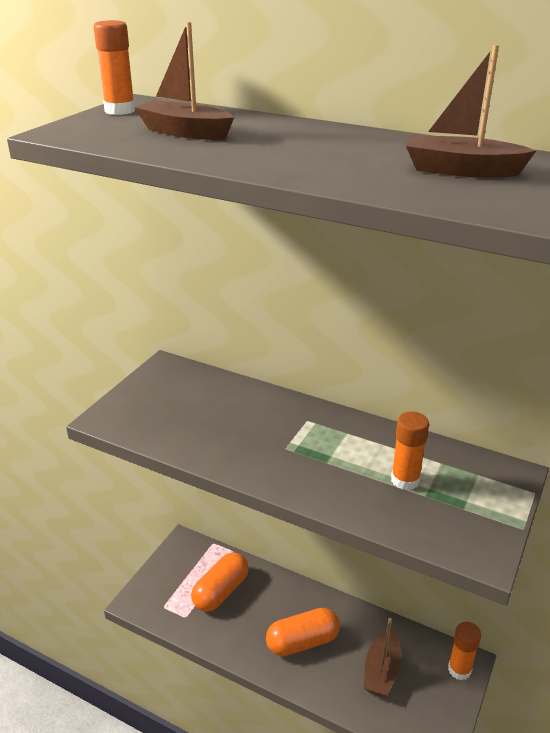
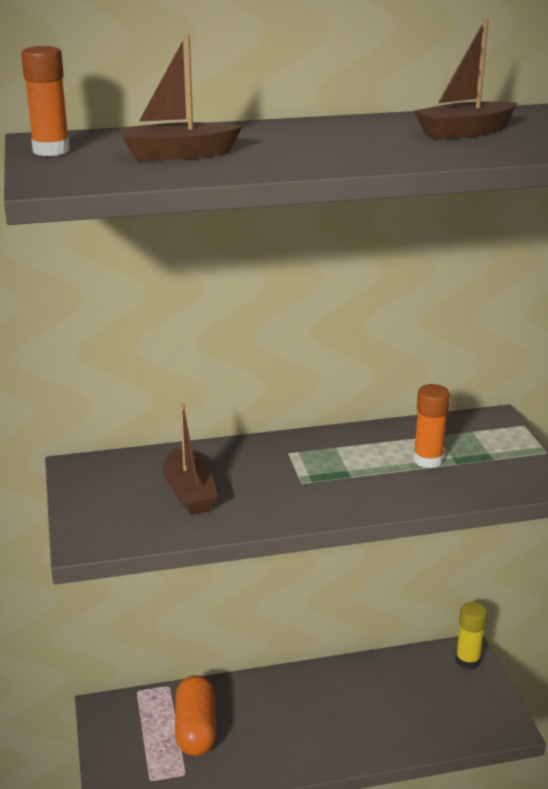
camera: 40 degrees left, 5 degrees down
(302, 642) = (321, 722): orange capsule -> none
(381, 671) = (411, 701): brown boat -> brown boat (189, 493)
(459, 669) = (467, 660): orange glue stick -> yellow glue stick

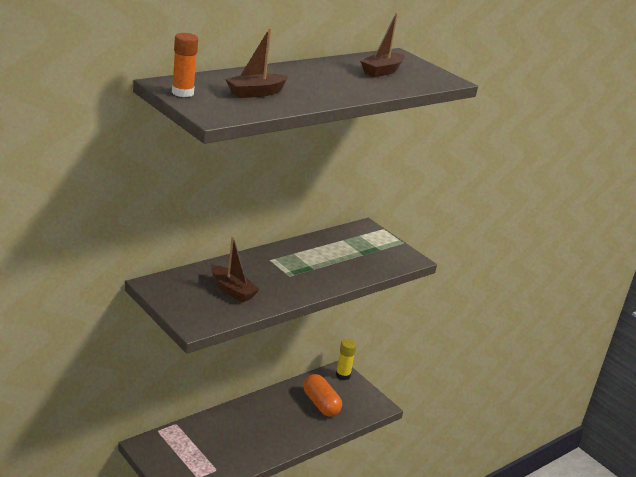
camera: 30 degrees left, 0 degrees up
(196, 729) = (208, 444): orange capsule -> orange capsule (320, 404)
(428, 460) = (347, 254): orange glue stick -> none

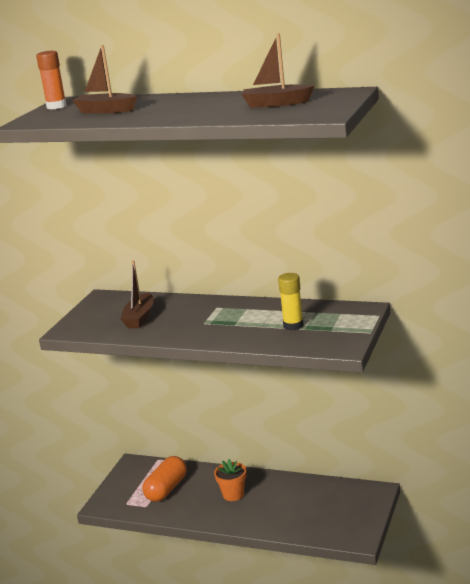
camera: 65 degrees right, 5 degrees down
(261, 423) = (233, 494): none -> orange flower pot
(320, 404) = (307, 507): orange capsule -> orange capsule (166, 489)
(343, 375) = (371, 496): yellow glue stick -> yellow glue stick (293, 326)

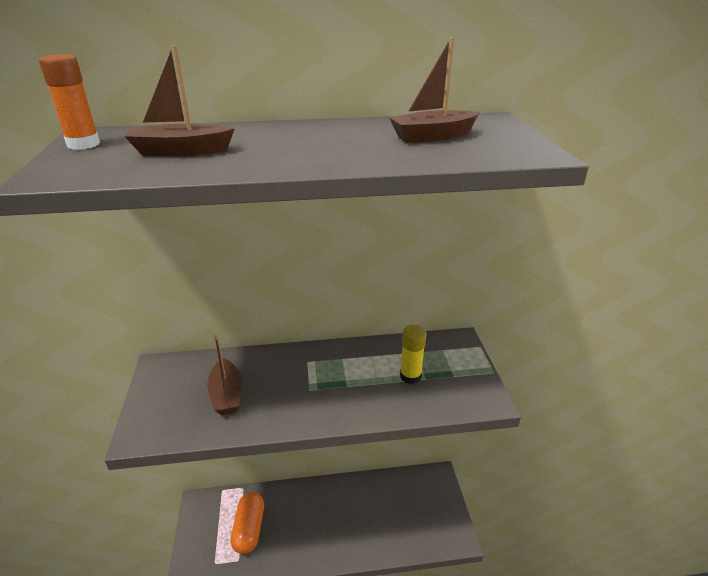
camera: 30 degrees left, 10 degrees up
(233, 494) = (319, 517): orange flower pot -> none

